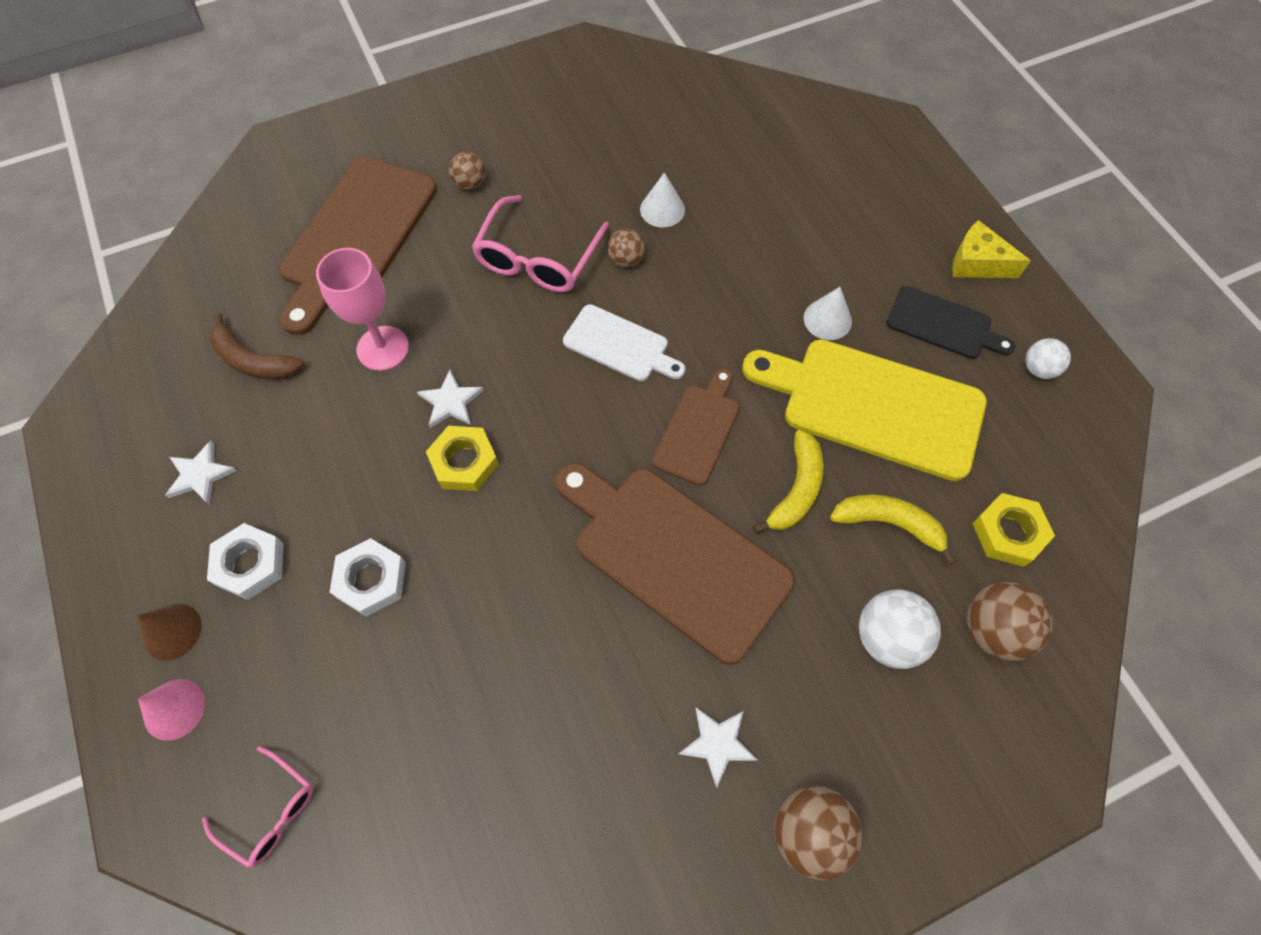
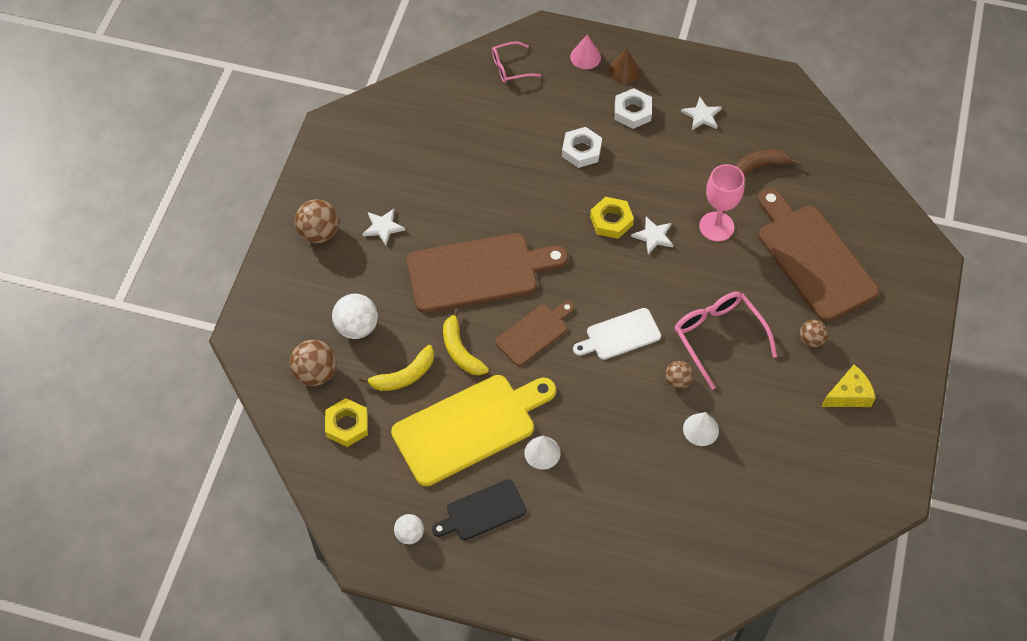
camera: 130 degrees right, 5 degrees down
(698, 430) = (534, 333): brown cutting board -> brown cutting board turned 105 degrees counterclockwise
(977, 263) = (504, 574): yellow cheese -> yellow cheese (849, 395)

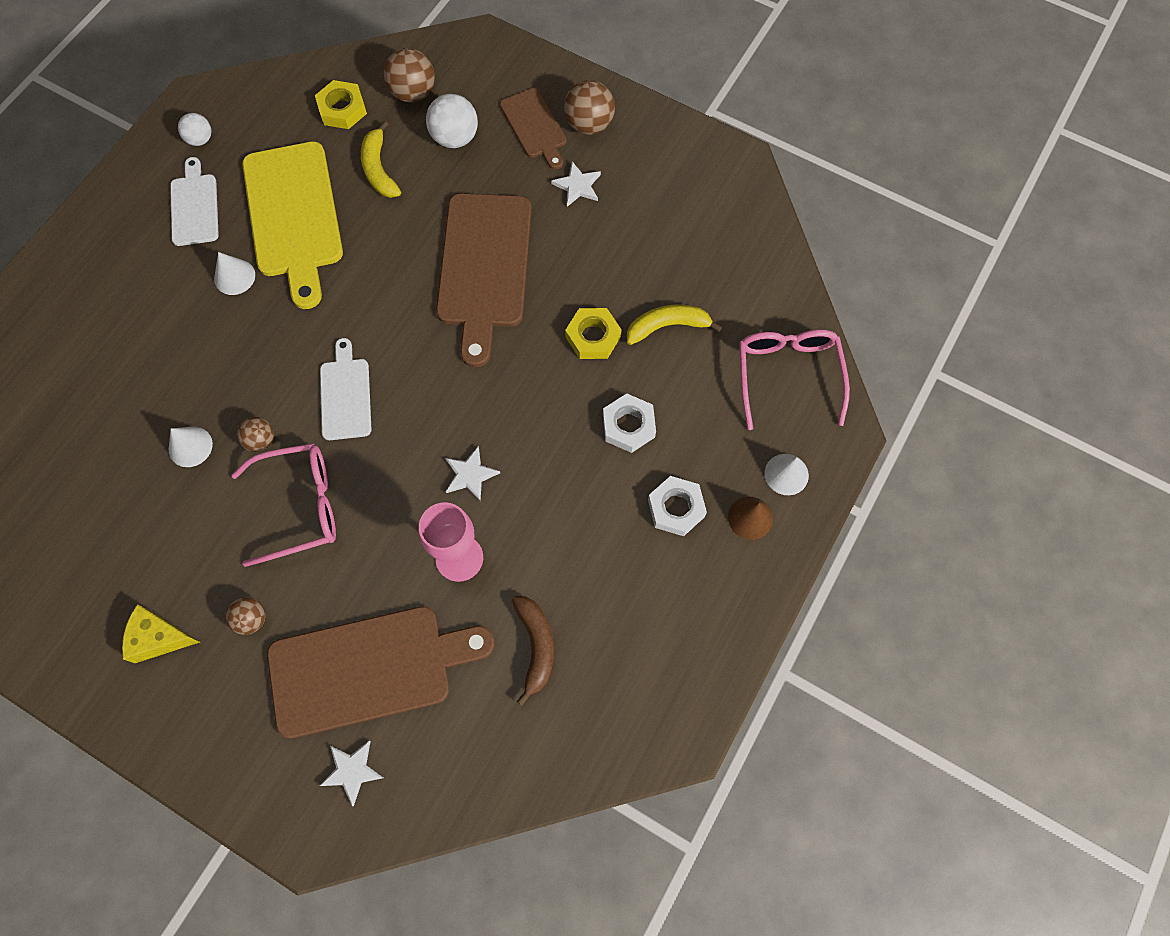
camera: 105 degrees right, 10 degrees up
(460, 350) = (389, 227): yellow banana -> yellow banana (667, 326)
(482, 511) = (194, 206): black cutting board -> white cutting board
(510, 67) = (787, 375): pink glasses -> pink glasses, size x1.66
(534, 333) = (383, 305): brown cutting board -> brown cutting board (535, 126)
(585, 57) = (786, 474): pink cone -> white cone
(611, 221) = (509, 431): yellow nut -> yellow nut (593, 337)
(702, 115) = (646, 599): white star -> white star (352, 771)
(849, 395) = (159, 637): yellow cheese -> yellow cheese turned 105 degrees clockwise

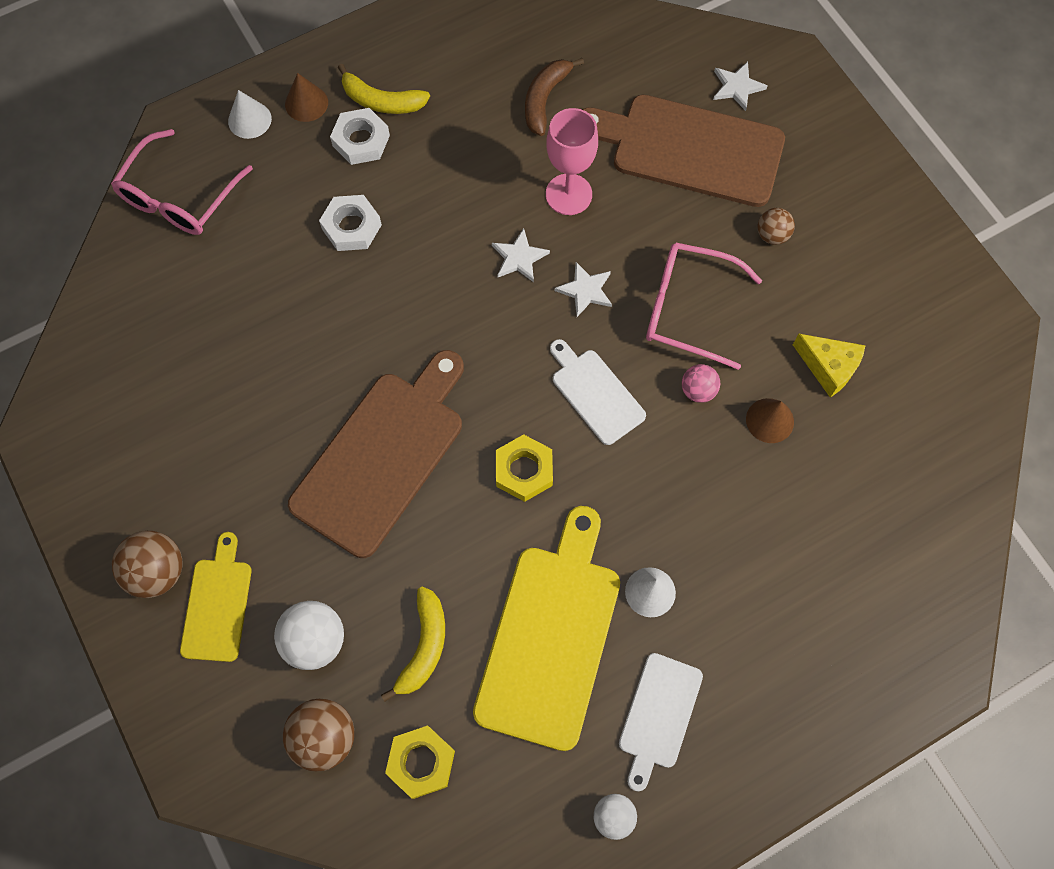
camera: 150 degrees left, 0 degrees up
(159, 637) = (859, 260): yellow cheese -> yellow cheese (828, 367)
(190, 446) = (769, 420): white cone -> brown cone
(261, 440) = (698, 390): brown ball -> pink ball
(345, 395) = (595, 393): white cutting board -> white cutting board turned 120 degrees clockwise
(535, 126) = (217, 604): brown cutting board -> yellow cutting board
(577, 186) = (224, 499): white star -> white star (585, 290)
(593, 337) = (325, 325): yellow nut -> yellow nut (524, 470)
(667, 326) = (249, 298): yellow banana -> yellow banana (382, 101)

